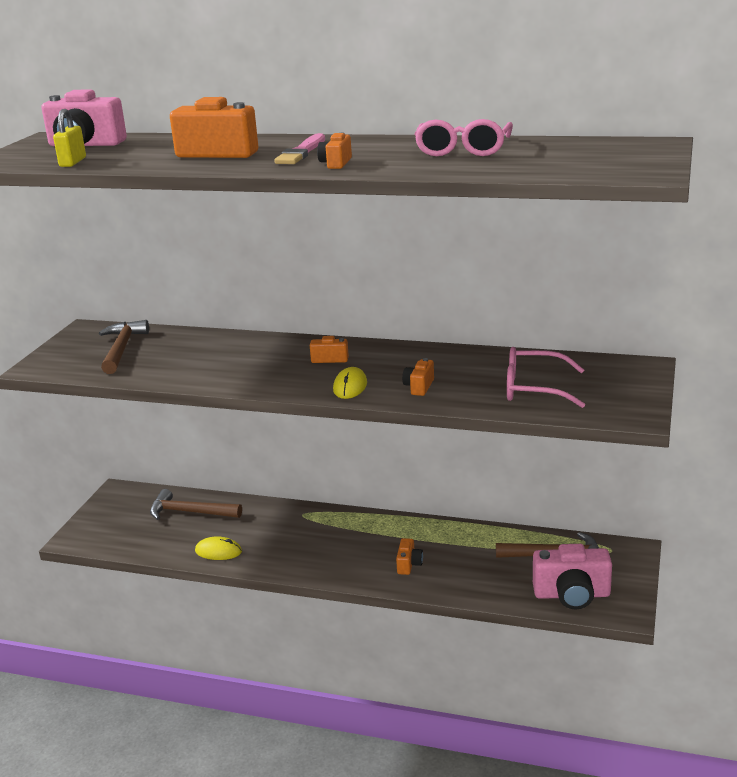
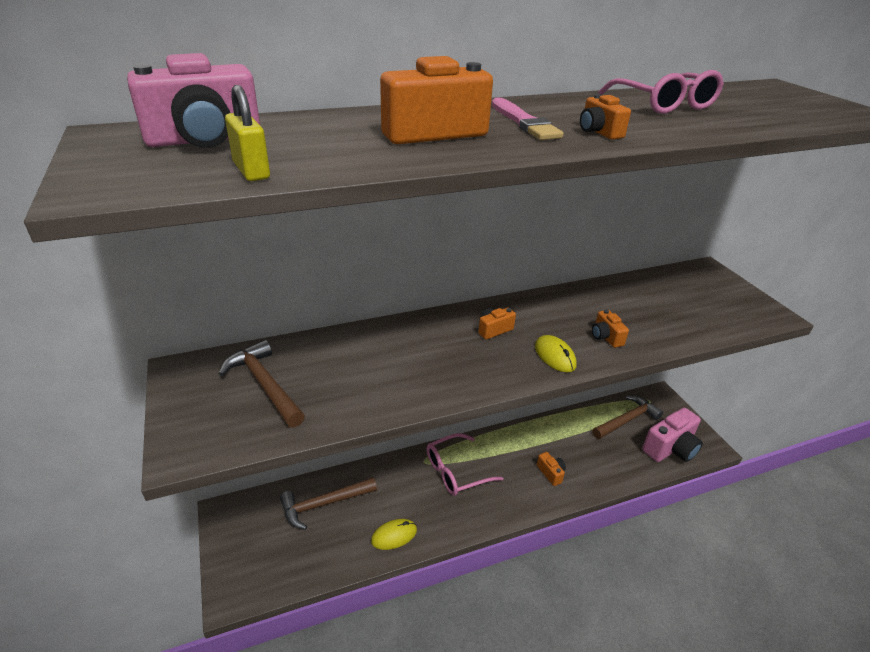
camera: 40 degrees left, 10 degrees up
(534, 389) = (681, 311): pink glasses -> pink glasses (456, 471)

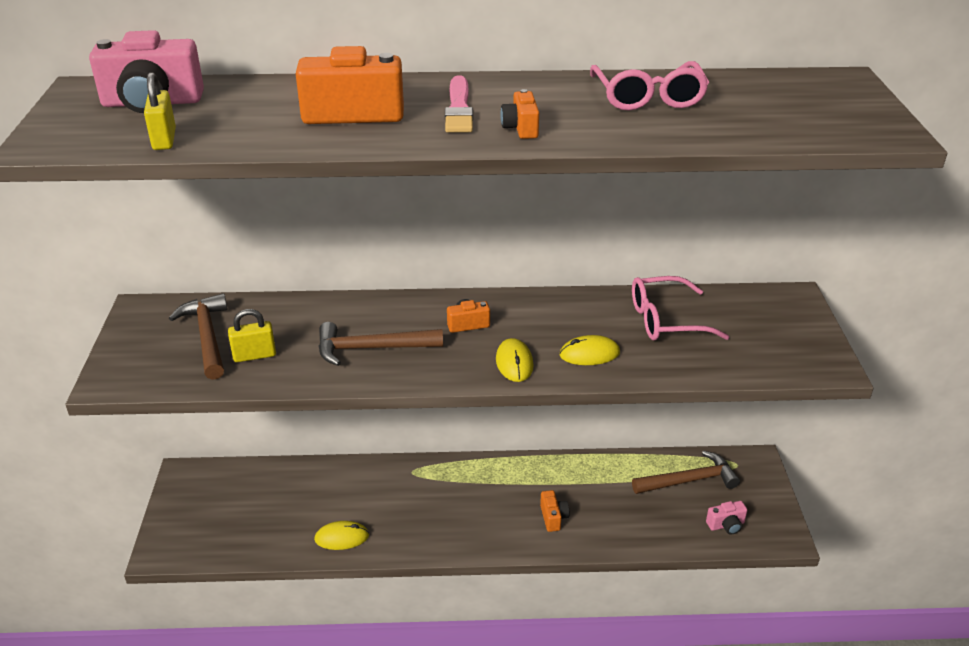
camera: 20 degrees right, 0 degrees up
(322, 394) = (254, 355): none -> yellow padlock
(324, 504) = (284, 490): brown hammer -> brown hammer (371, 349)
(456, 471) = (442, 490): pink glasses -> pink glasses (666, 320)
(606, 337) = (589, 354): orange camera -> yellow mouse
(670, 448) = (726, 525): pink camera -> pink camera, size x0.50

